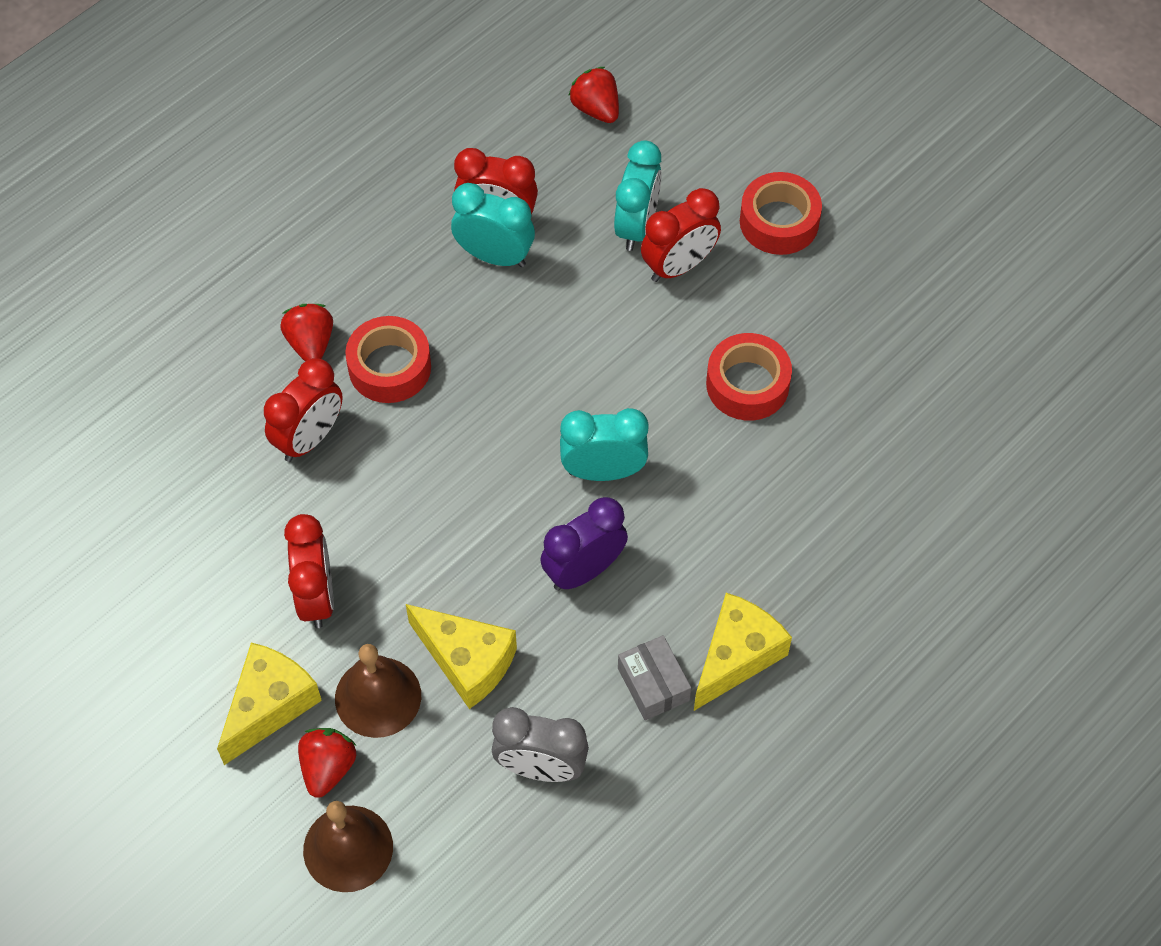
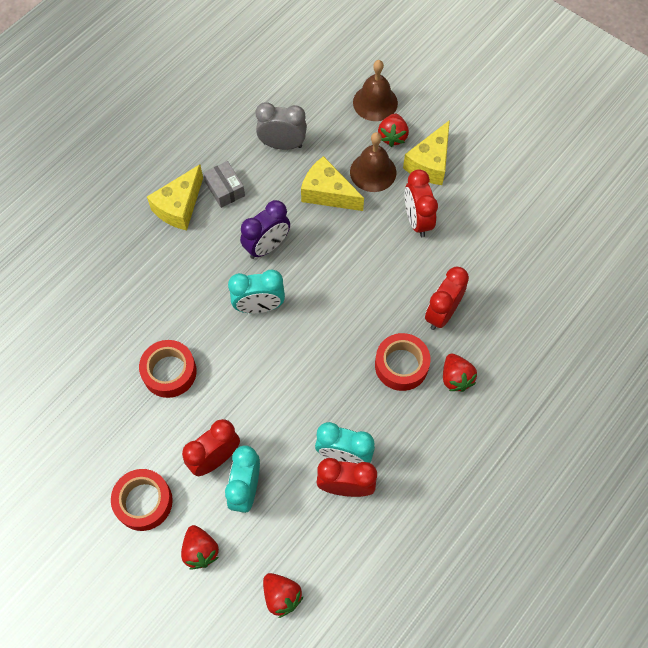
camera: 175 degrees right, 5 degrees up
(700, 162) = (200, 550): none -> red strawberry

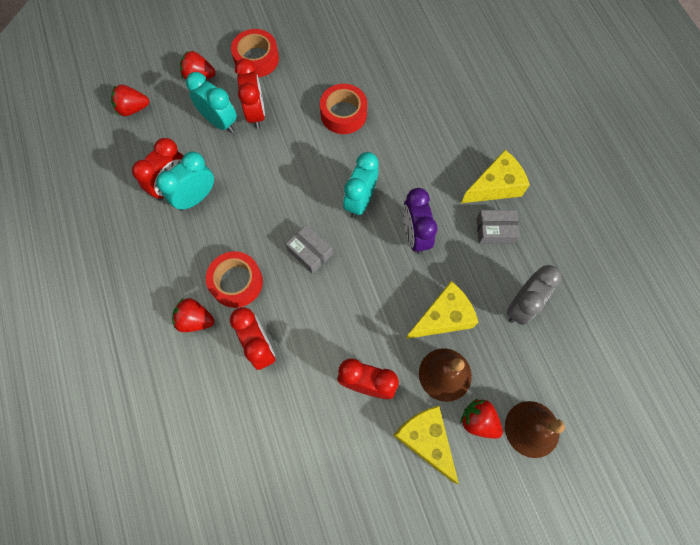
camera: 120 degrees right, 5 degrees up
(179, 207) = (495, 186): yellow cheese -> yellow cheese turned 90 degrees clockwise
(335, 321) = (310, 252): none -> grey box

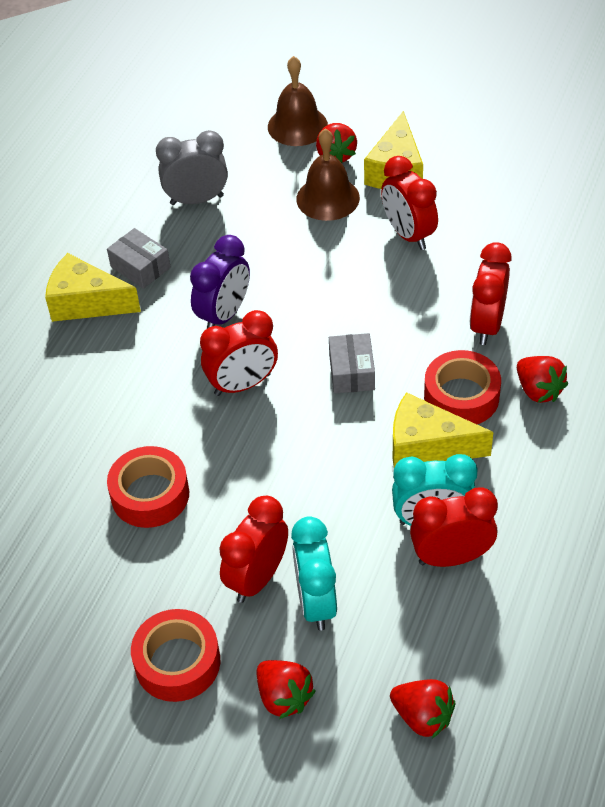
camera: 135 degrees left, 20 degrees down
(360, 201) = (242, 384): turquoise clock -> red clock
(443, 317) = (279, 236): yellow cheese -> yellow cheese (427, 446)

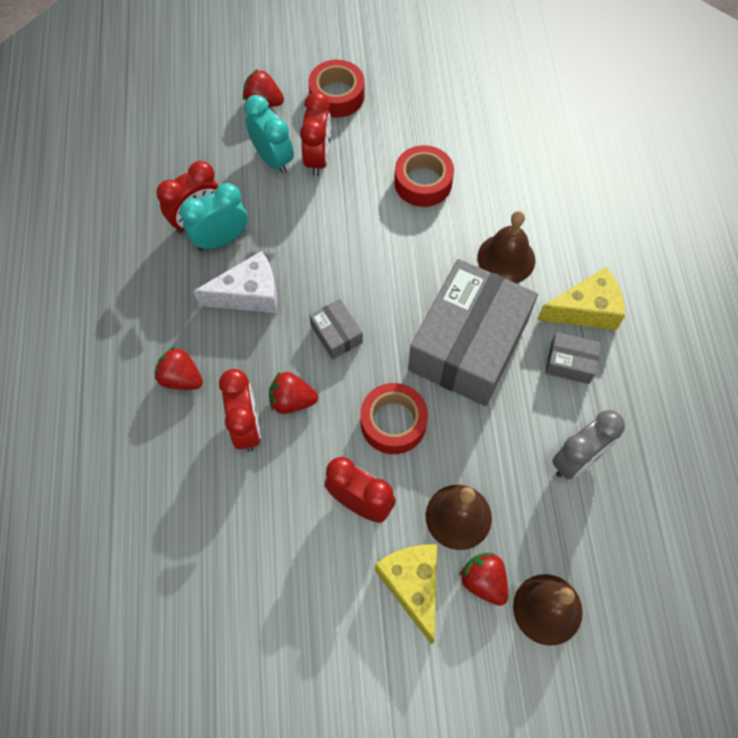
camera: 150 degrees right, 15 degrees up
(123, 377) = (506, 258): none -> brown bell
(224, 315) = (468, 345): purple clock -> grey box
(242, 384) = (413, 289): red clock -> none
(423, 717) = (177, 122): red strawberry -> red strawberry (292, 400)
(427, 446) = (249, 294): yellow cheese -> white cheese
(461, 396) = (240, 347): red tape -> red tape (393, 422)

